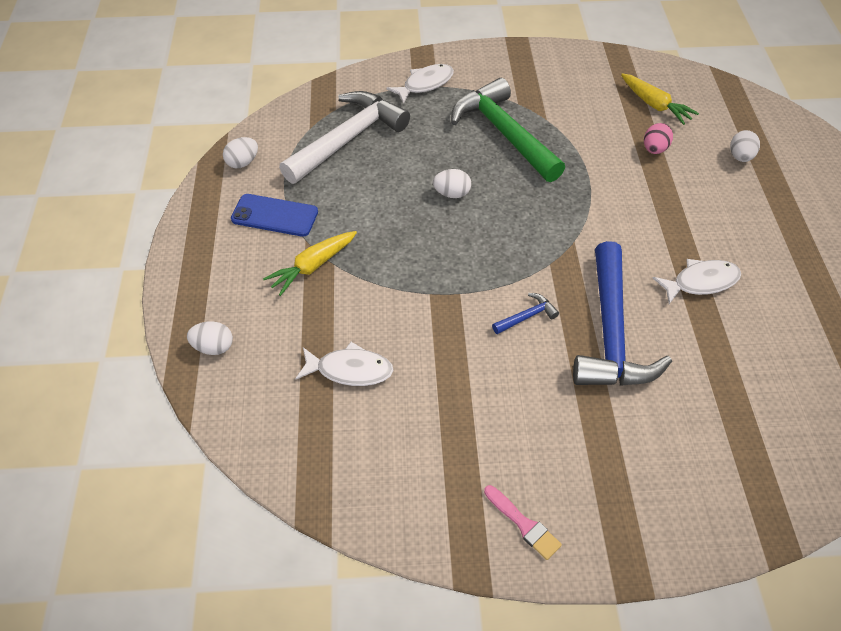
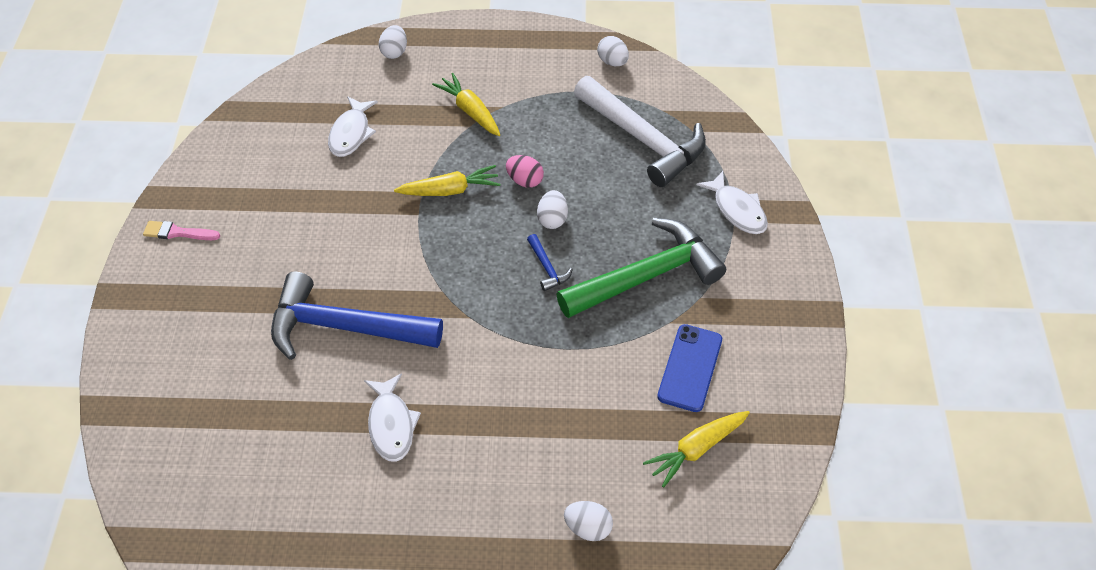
camera: 95 degrees right, 0 degrees up
(274, 216) = (537, 85): blue phone -> blue phone (690, 368)
(425, 271) = (450, 190): none -> yellow carrot
(524, 524) = (178, 232): pink brush -> pink brush turned 45 degrees clockwise
(527, 316) = (379, 262): blue hammer -> blue hammer (547, 268)
(654, 149) = (609, 428): pink egg -> pink egg (525, 181)

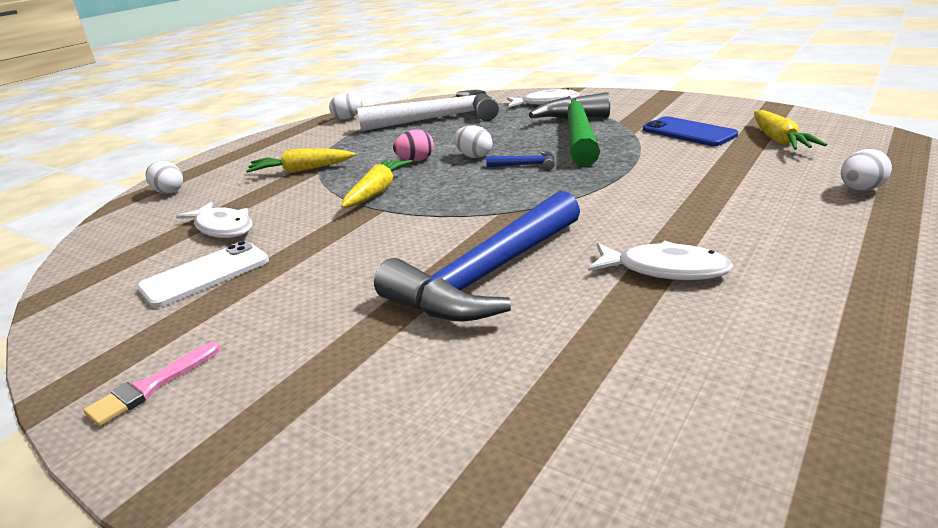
camera: 55 degrees left, 25 degrees down
(288, 172) = (205, 274): none -> white phone

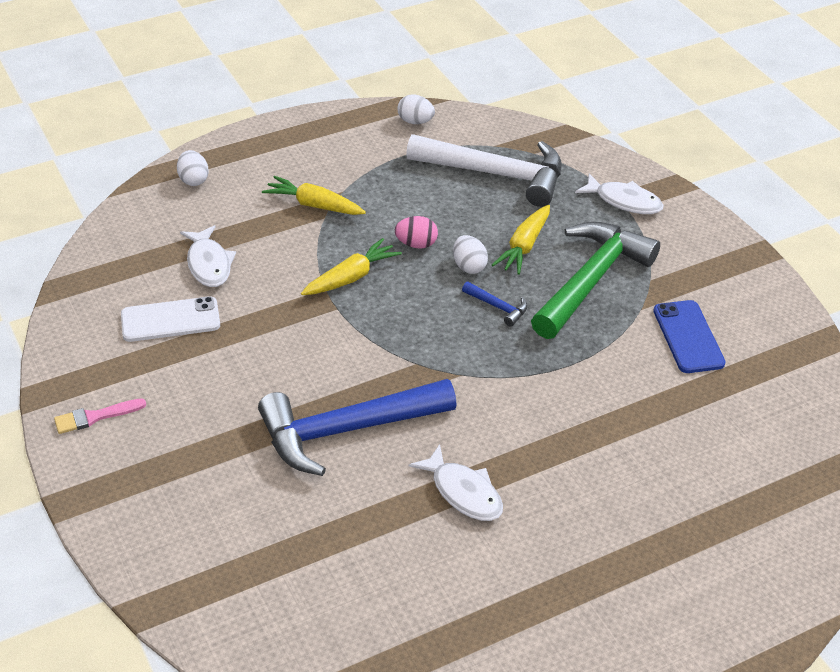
camera: 25 degrees right, 15 degrees up
(779, 140) = (746, 396): yellow carrot -> yellow carrot (524, 246)
(860, 189) = (709, 496): white egg -> none

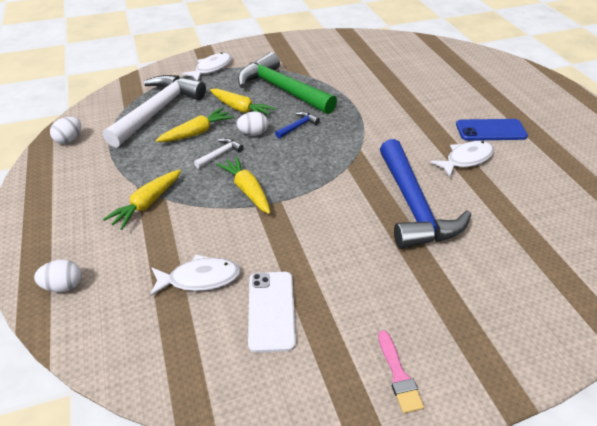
camera: 80 degrees left, 0 degrees up
(416, 244) = (220, 154): pink egg -> white hammer
(457, 217) = (197, 132): none -> yellow carrot
(688, 337) = (338, 66): blue phone -> blue phone (490, 130)

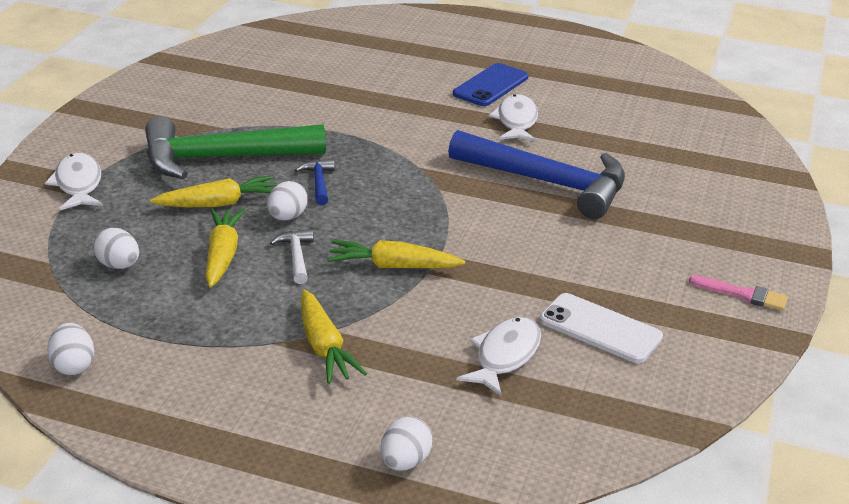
camera: 55 degrees left, 10 degrees down
(158, 110) = (118, 265): white hammer -> white egg

